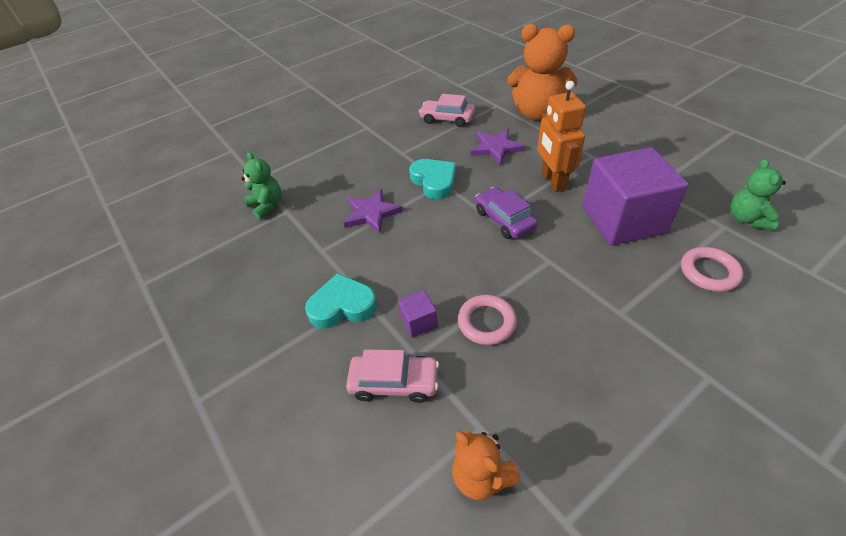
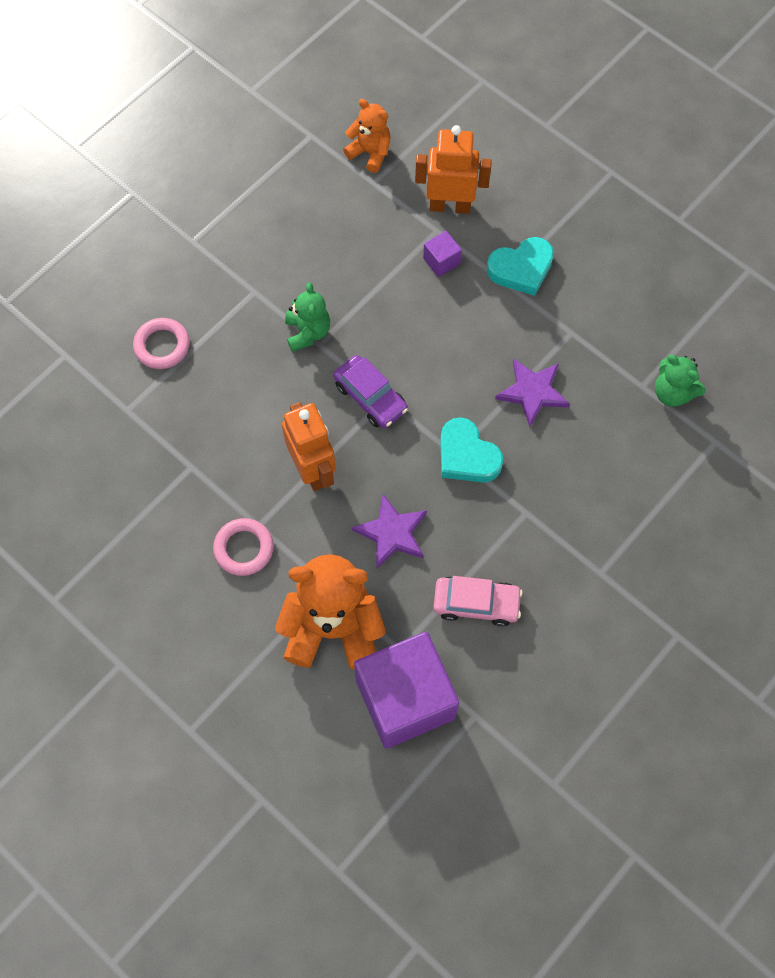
camera: 165 degrees right, 20 degrees up
(394, 382) = (450, 206): pink car -> orange robot
(486, 322) = (378, 268): pink ring -> pink ring (243, 548)
(623, 219) = (235, 410): purple cube -> purple cube (405, 699)
(747, 219) = (99, 423): green teddy bear -> green teddy bear (307, 332)

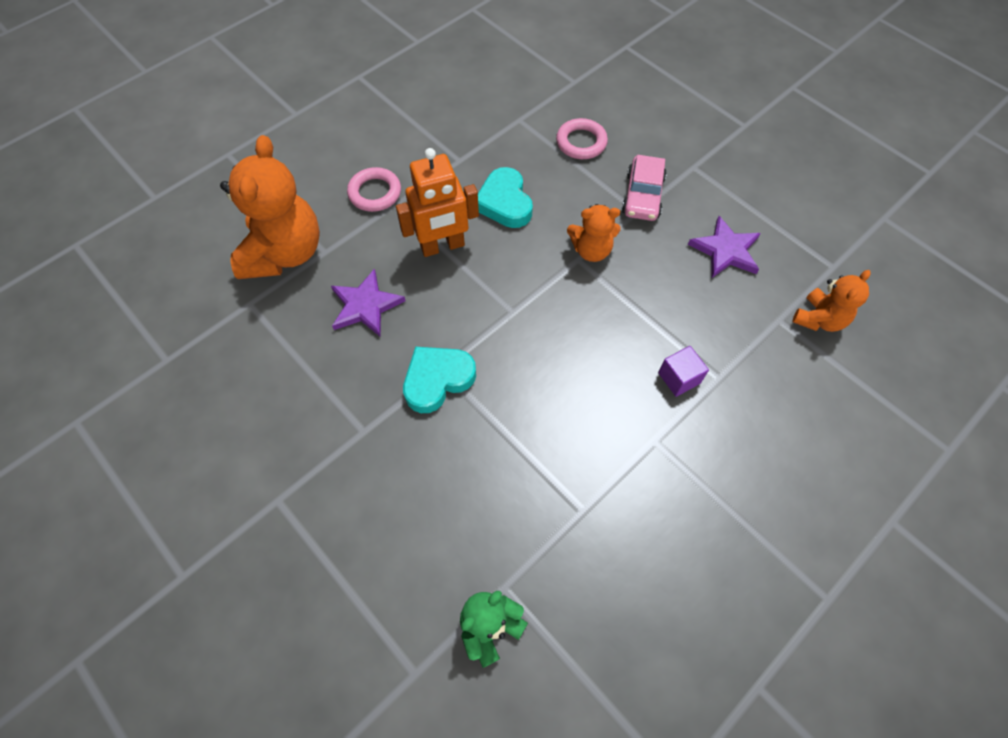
camera: 95 degrees right, 5 degrees down
(307, 332) = (591, 250): green teddy bear -> orange teddy bear
(370, 397) = (515, 298): purple car -> none
(405, 699) = (201, 304): purple cube -> none
(450, 206) = (755, 394): orange robot -> none
(476, 603) = (275, 372): pink car -> pink car (642, 196)
(521, 269) = (671, 463): turquoise heart -> turquoise heart (504, 202)
(532, 392) = (506, 455): purple star -> purple star (726, 250)

